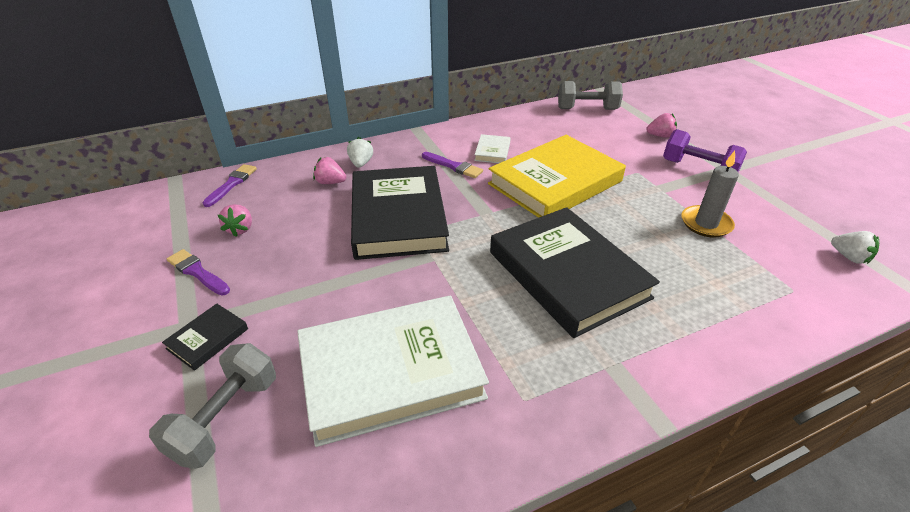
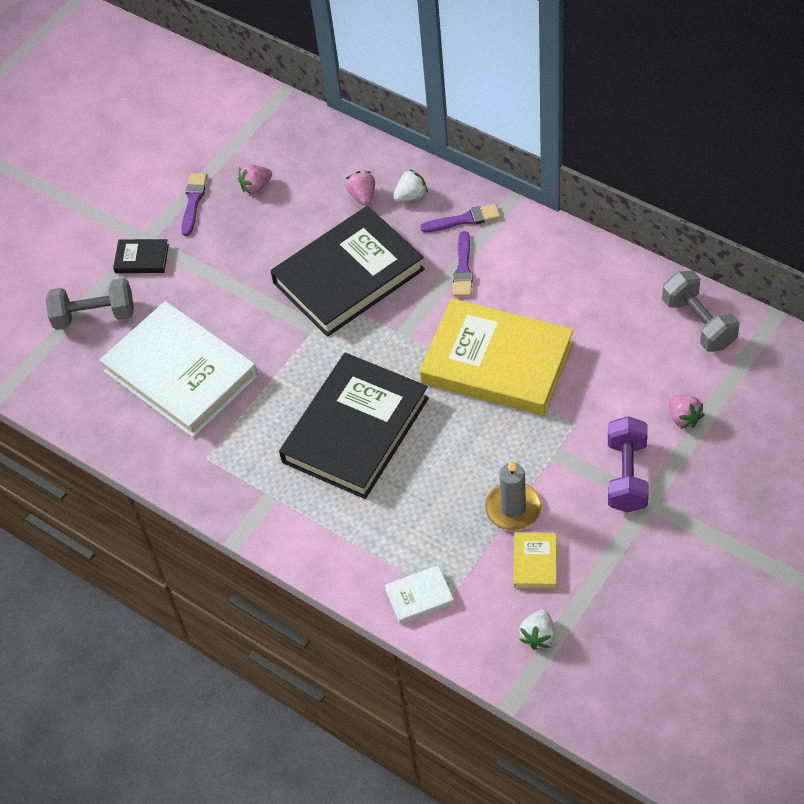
camera: 65 degrees right, 15 degrees up
(232, 184) = (307, 132): purple brush -> purple brush (464, 219)
(492, 151) = (518, 284): white book -> white book (419, 596)
(767, 232) = (535, 562): none -> yellow book

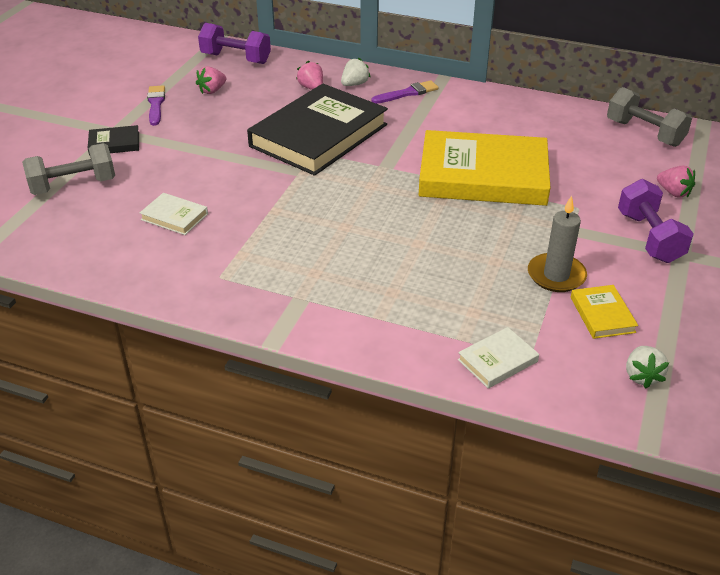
camera: 20 degrees left, 15 degrees down
(180, 374) = (174, 217): white book -> white book, size x0.41
(293, 133) = (236, 58): none -> purple dumbbell
(355, 430) = (370, 237): black book -> none
(463, 268) = (421, 121): purple brush -> none

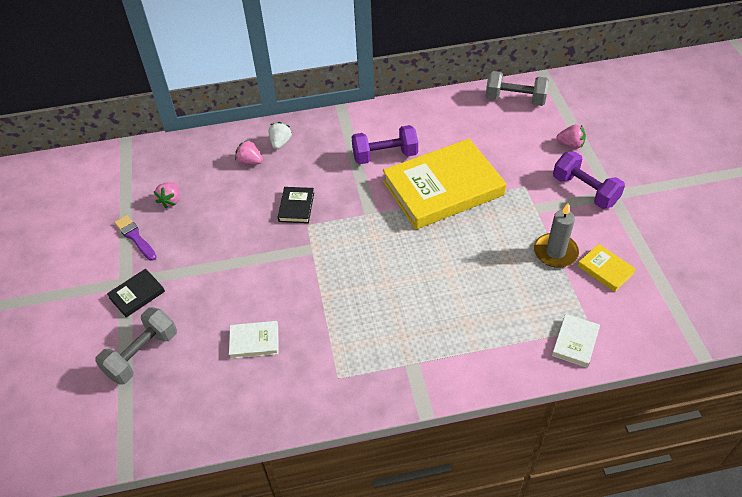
camera: 30 degrees left, 10 degrees up
(236, 58) = (161, 158): purple dumbbell -> purple dumbbell (385, 156)
(319, 135) = (296, 207): black book -> black book, size x0.41
(407, 93) = (327, 134): purple brush -> none
(642, 376) = (662, 305): white strawberry -> none

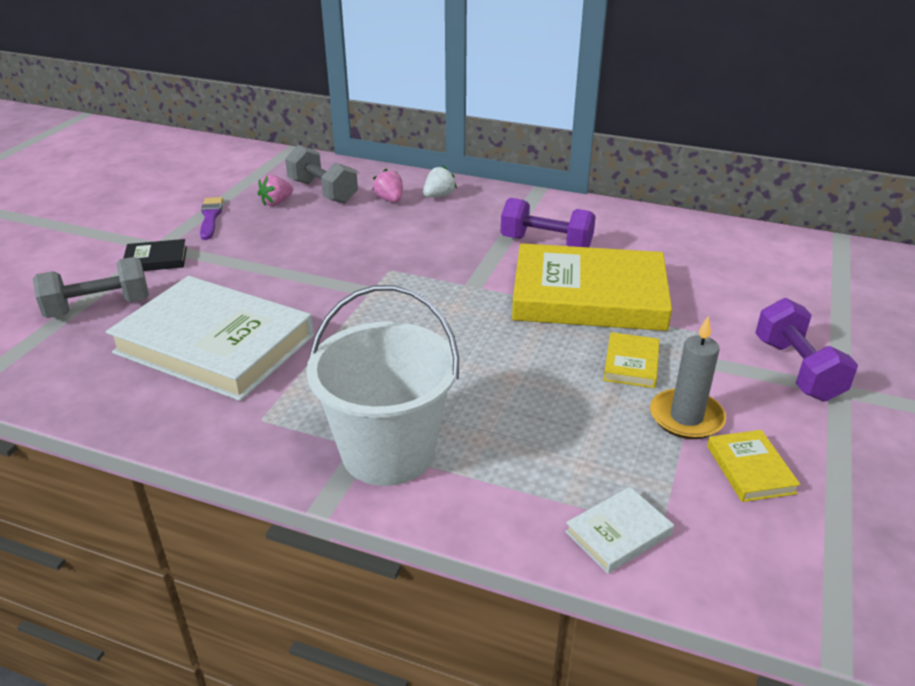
camera: 30 degrees right, 15 degrees down
(254, 341) = (214, 344): white book -> white book, size x2.43
(296, 207) = (395, 251): black book -> none
(428, 359) = (388, 452): none -> white bucket
(503, 229) = (631, 364): none -> yellow book
(515, 99) = (774, 248): grey dumbbell -> grey dumbbell (323, 192)
(570, 144) = (818, 315): pink strawberry -> none

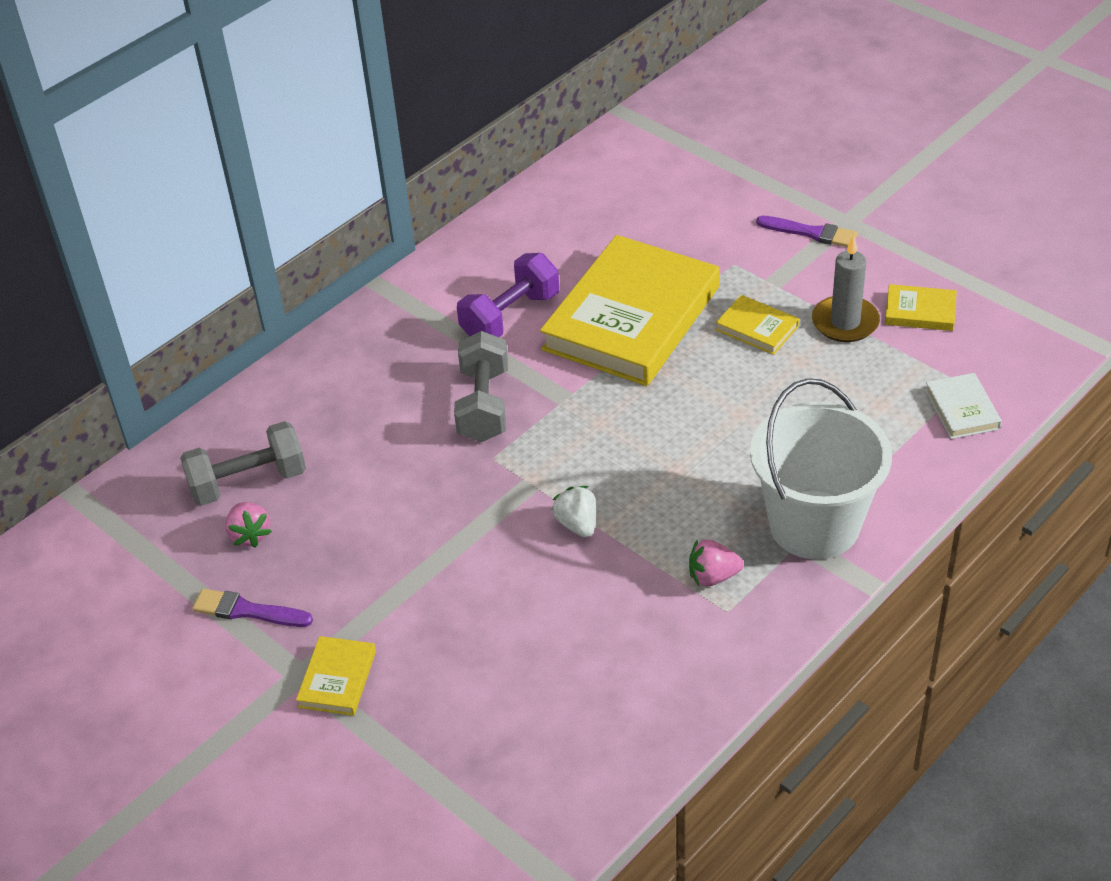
camera: 65 degrees left, 10 degrees up
(99, 307) = (432, 744): grey dumbbell -> grey dumbbell (484, 405)
(156, 259) = (337, 679): black book -> yellow book
(214, 344) = (573, 635): white book -> none
(390, 200) = (317, 421): pink strawberry -> pink strawberry (713, 576)
(439, 196) = (337, 374): white strawberry -> white strawberry (577, 524)
(797, 370) = (811, 233): purple dumbbell -> purple brush

